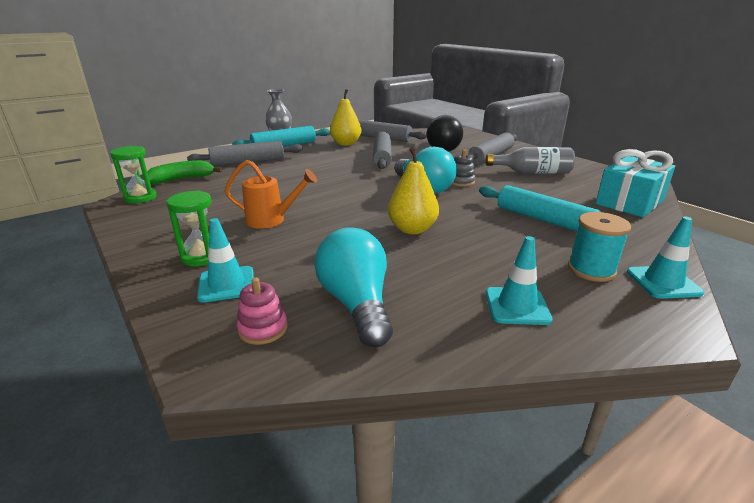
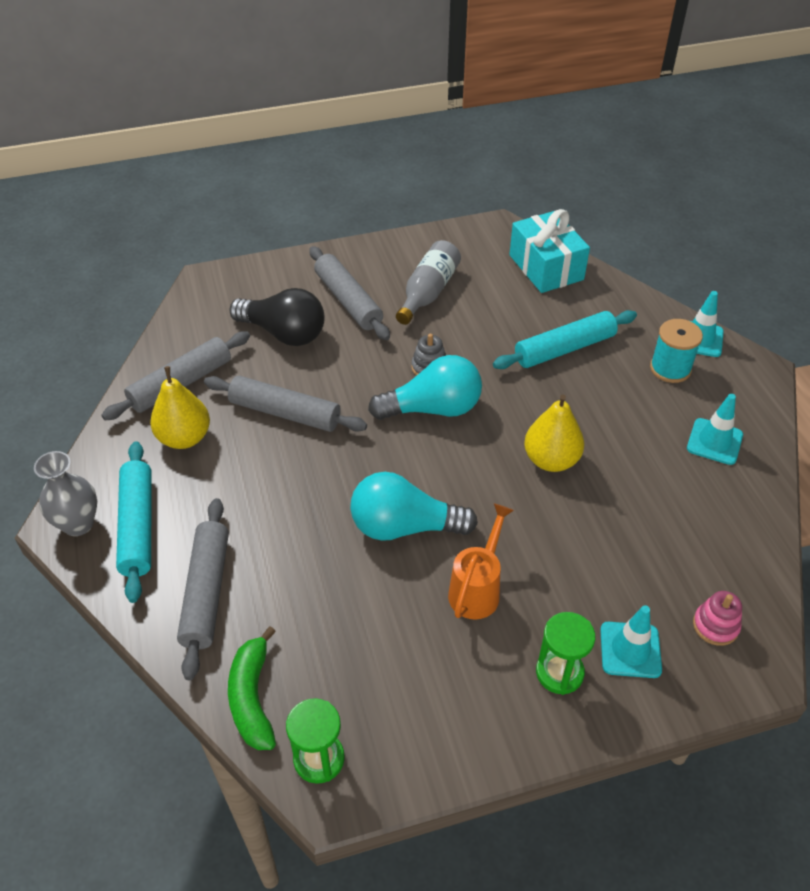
camera: 70 degrees left, 20 degrees up
(356, 304) = (689, 548): turquoise light bulb -> turquoise light bulb (404, 527)

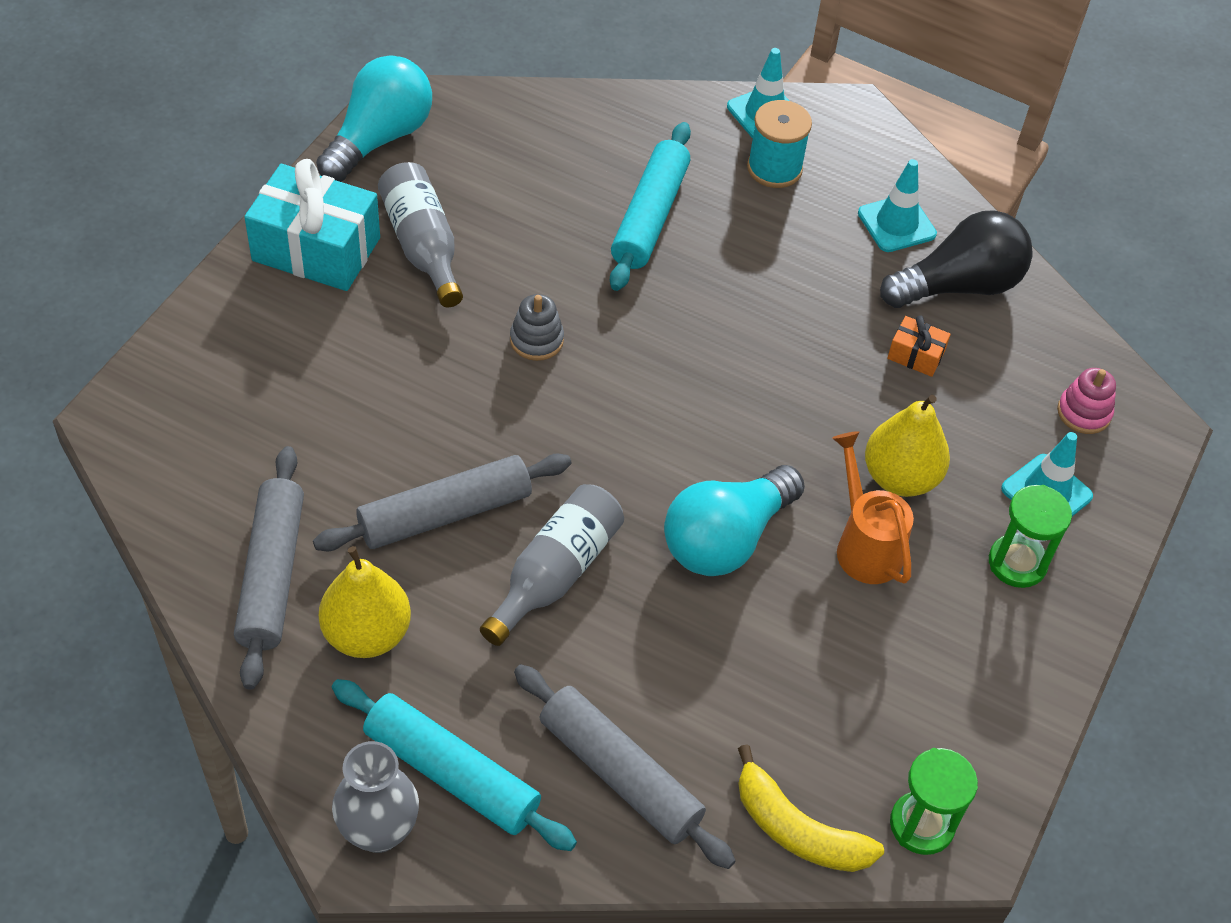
camera: 50 degrees left, 5 degrees up
(252, 697) = (797, 829): green banana -> yellow banana
(284, 333) = (316, 418): black light bulb -> black light bulb (959, 285)
(299, 477) = (555, 573): none -> grey bottle
(348, 301) = (341, 321): grey rolling pin -> none
(433, 408) = (599, 386): turquoise light bulb -> turquoise light bulb (379, 138)
(546, 267) = (517, 125): turquoise gift -> turquoise gift (316, 249)
(551, 460) = (778, 356): yellow pear -> yellow pear (900, 477)
(638, 516) = (915, 355): none -> orange gift

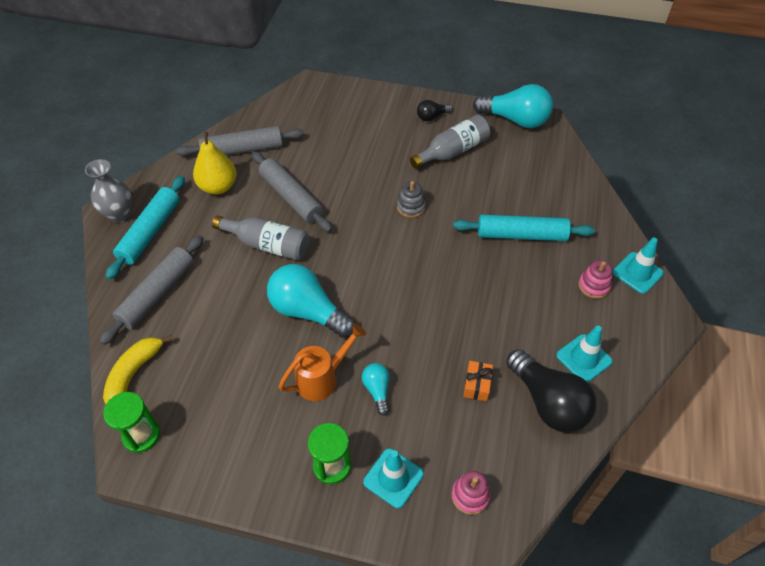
camera: 80 degrees right, 0 degrees up
(316, 249) = (432, 117): turquoise gift -> black light bulb
(774, 168) = (594, 286): turquoise spool -> pink stacking toy
(900, 477) = (377, 390): yellow pear -> turquoise light bulb

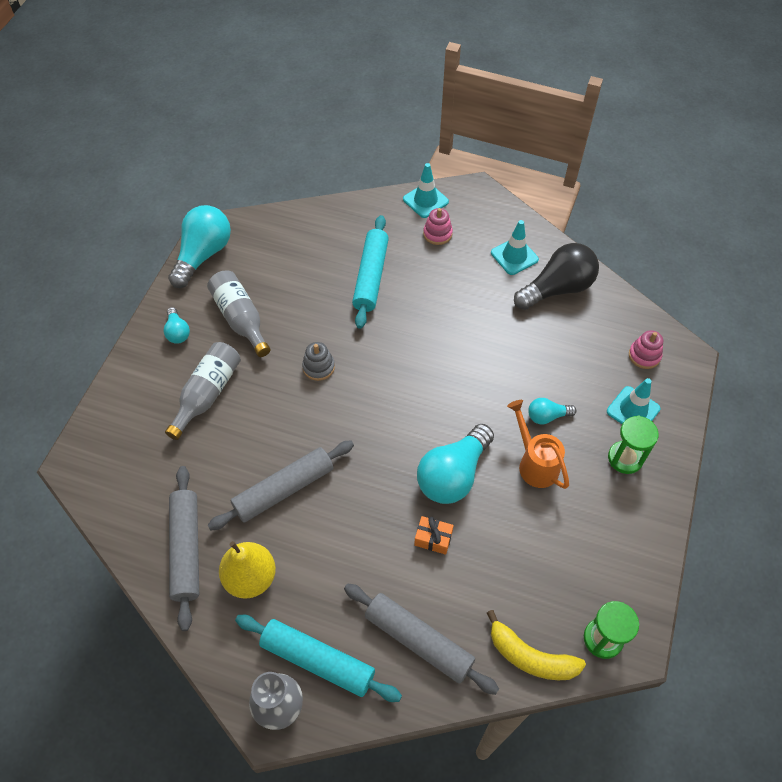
camera: 85 degrees left, 5 degrees up
(267, 245) = (356, 516): grey bottle -> grey bottle (207, 394)
(432, 117) = (178, 332): black light bulb -> turquoise light bulb
(477, 385) = (541, 337): orange gift -> orange gift (433, 539)

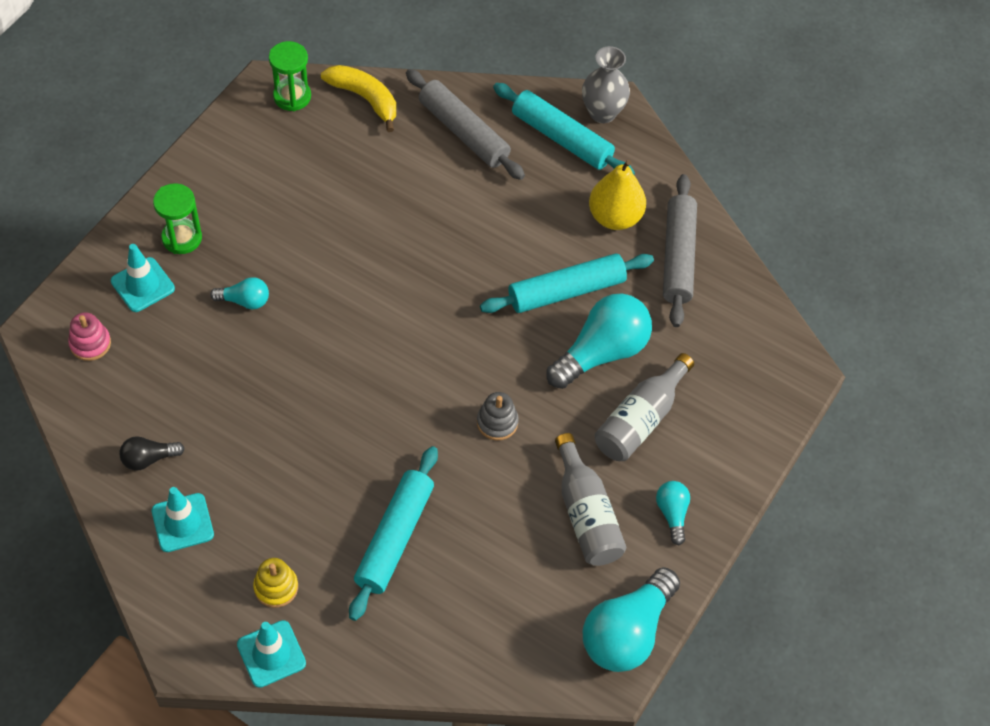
camera: 170 degrees left, 0 degrees up
(284, 489) = (566, 291): grey rolling pin -> turquoise rolling pin
(433, 539) = (420, 210): orange gift -> none
(437, 234) = (276, 587): pink stacking toy -> yellow stacking toy
(453, 475) = (377, 264): turquoise light bulb -> turquoise light bulb (602, 352)
(535, 463) = (283, 255): orange watering can -> none
(557, 288) = (148, 459): black light bulb -> black light bulb, size x0.50

